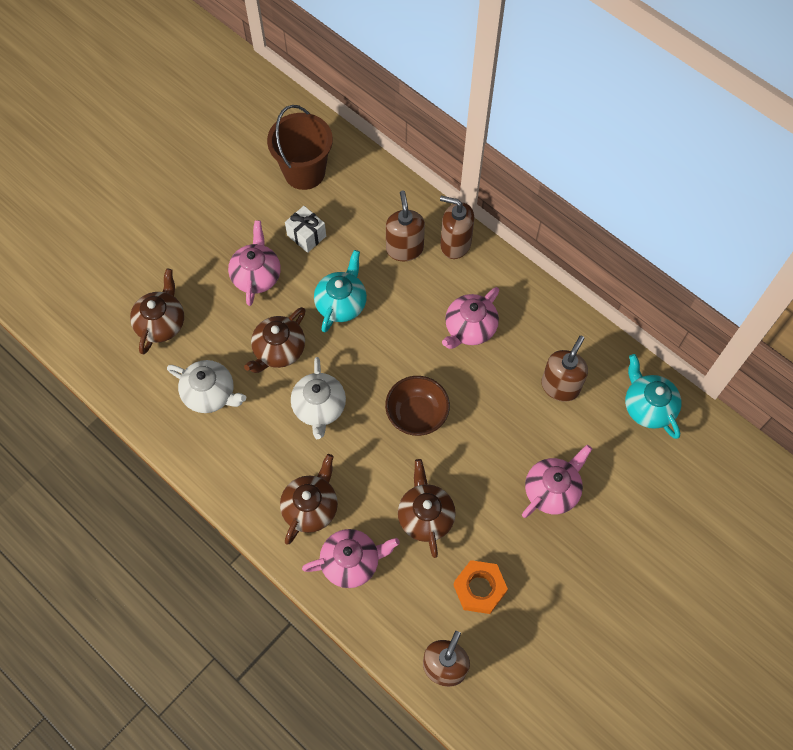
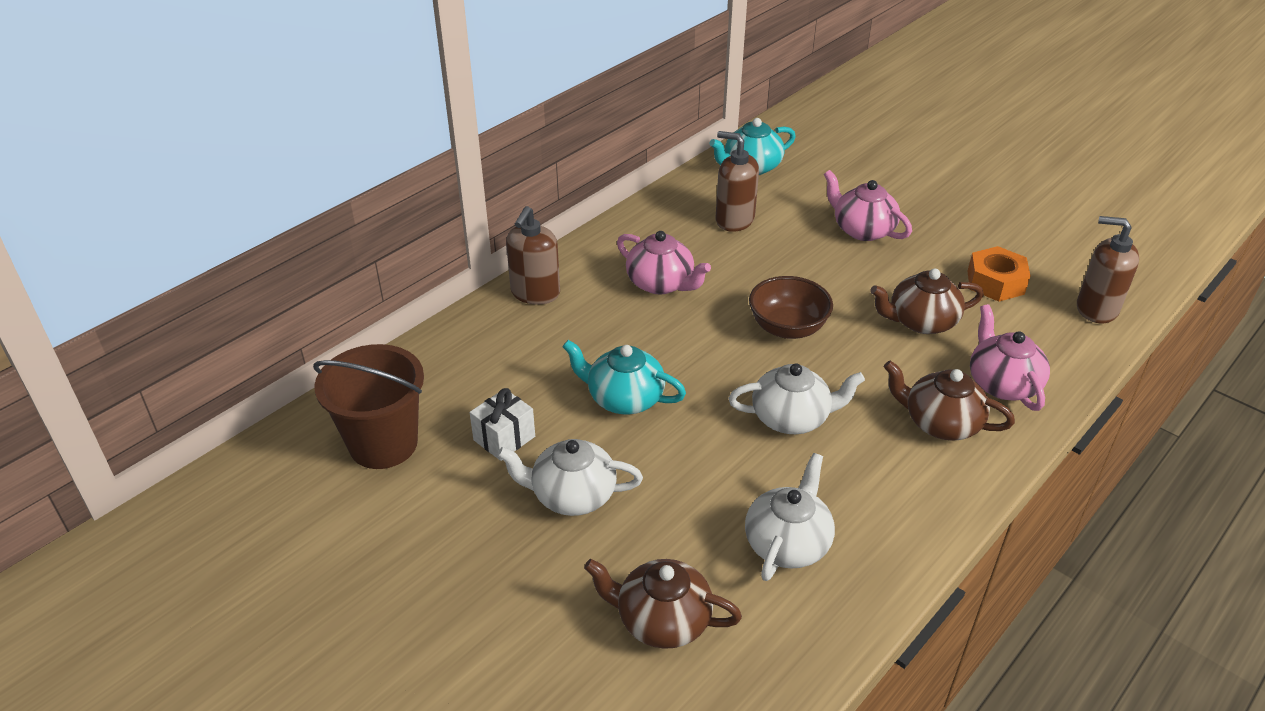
camera: 90 degrees left, 25 degrees down
(256, 275) = (572, 495): pink teapot -> white teapot
(279, 350) = (704, 464): brown teapot -> none
(404, 249) = (538, 338): brown soap dispenser -> none

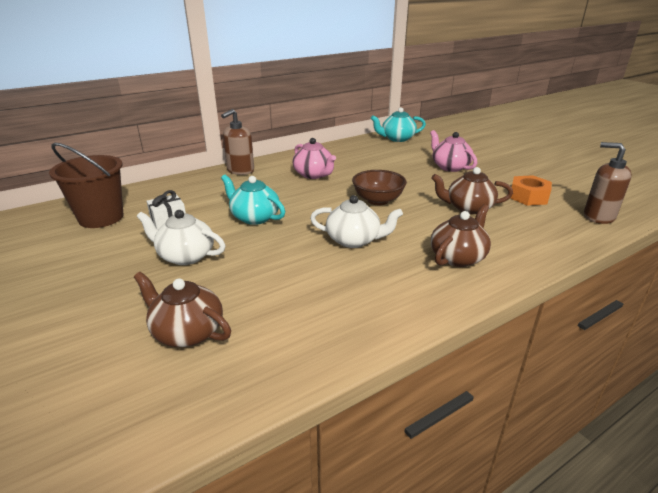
camera: 15 degrees right, 10 degrees down
(734, 220) = (374, 156): brown soap dispenser -> none
(787, 543) = (308, 304): white teapot -> none
(940, 423) = (458, 257): brown teapot -> brown teapot turned 90 degrees clockwise
(1002, 384) = (513, 244): pink teapot -> none

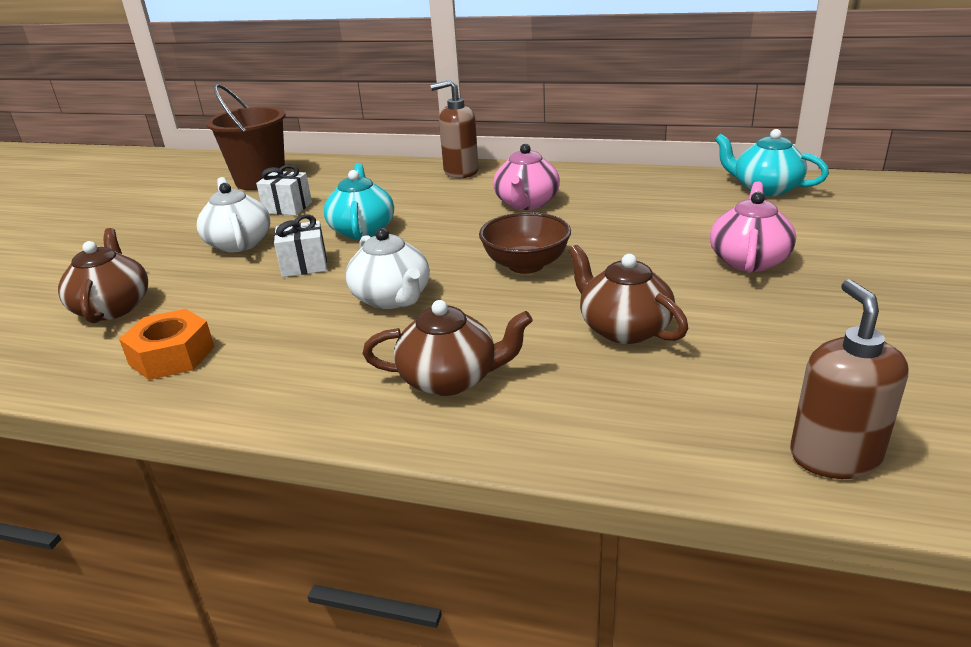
camera: 50 degrees right, 0 degrees up
(265, 248) = (304, 265): none -> white gift
(528, 197) = (773, 360): orange nut -> orange nut (172, 356)

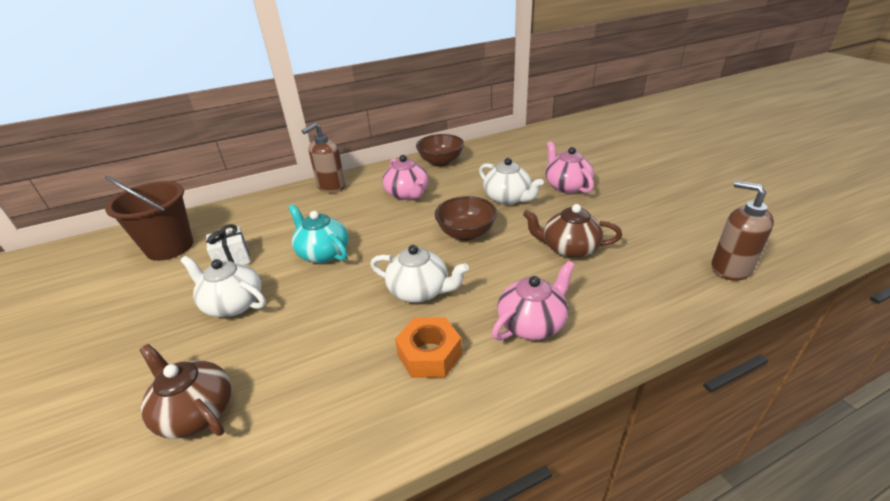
camera: 40 degrees left, 5 degrees up
(172, 356) = (322, 418): orange nut -> orange nut (429, 354)
(304, 265) = (319, 297): white gift -> none
(450, 379) = (532, 323): brown teapot -> pink teapot
(620, 181) = (441, 162): none -> brown bowl
(639, 247) = (508, 198): none -> white teapot
(765, 189) = (518, 143): turquoise teapot -> none

